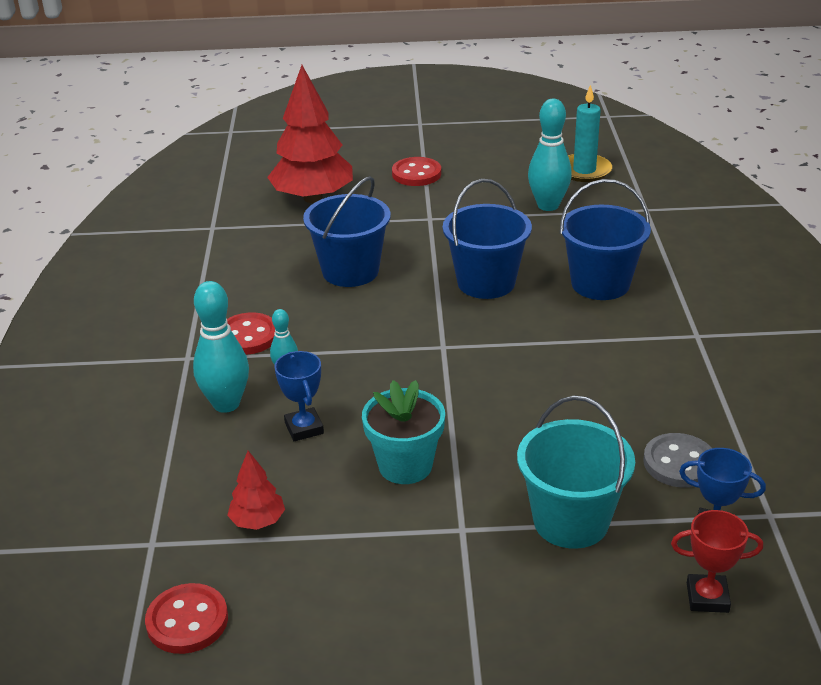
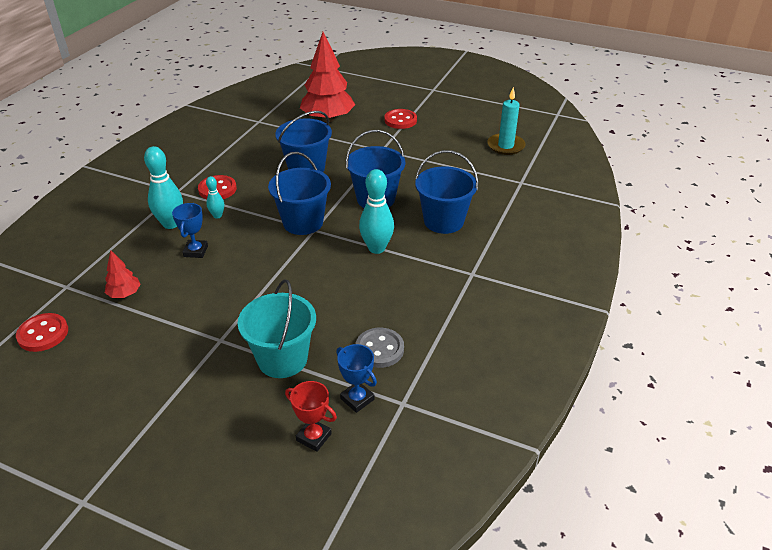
camera: 25 degrees right, 5 degrees up
(405, 466) = (226, 292): turquoise flower pot -> none
(418, 342) = (303, 222): none -> blue bucket
(548, 205) = (460, 162): turquoise bowling pin -> turquoise bowling pin (376, 248)

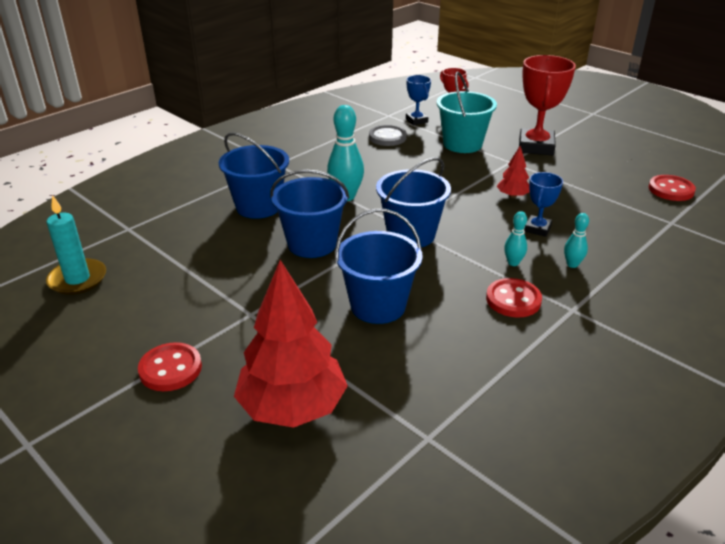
camera: 160 degrees left, 5 degrees down
(125, 294) = (605, 205): red tree -> red tree (512, 196)
(171, 224) = (572, 264): turquoise bowling pin -> turquoise bowling pin, size x0.53
(187, 378) = (536, 147): none -> red trophy

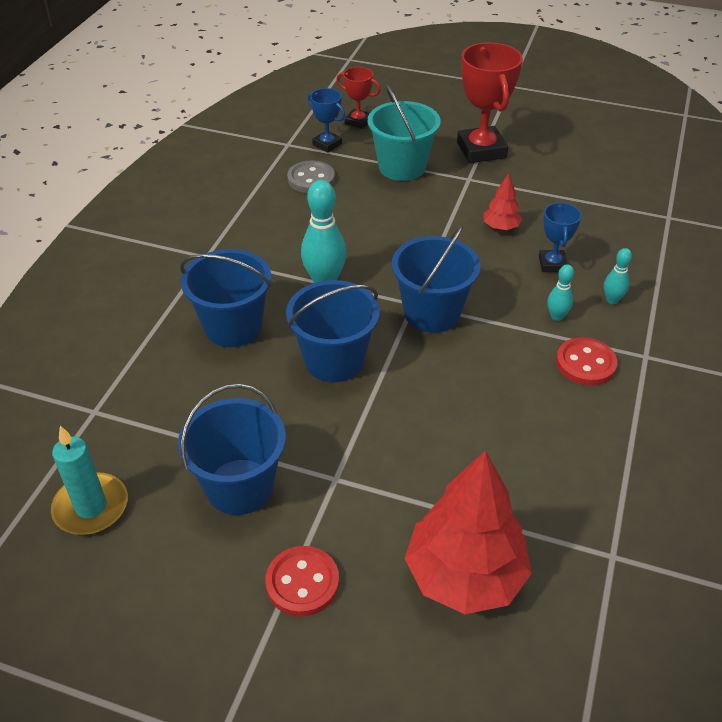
camera: 25 degrees left, 10 degrees up
(378, 306) = (461, 418): blue bucket -> blue bucket (240, 486)
(671, 190) = (644, 174): red button -> none

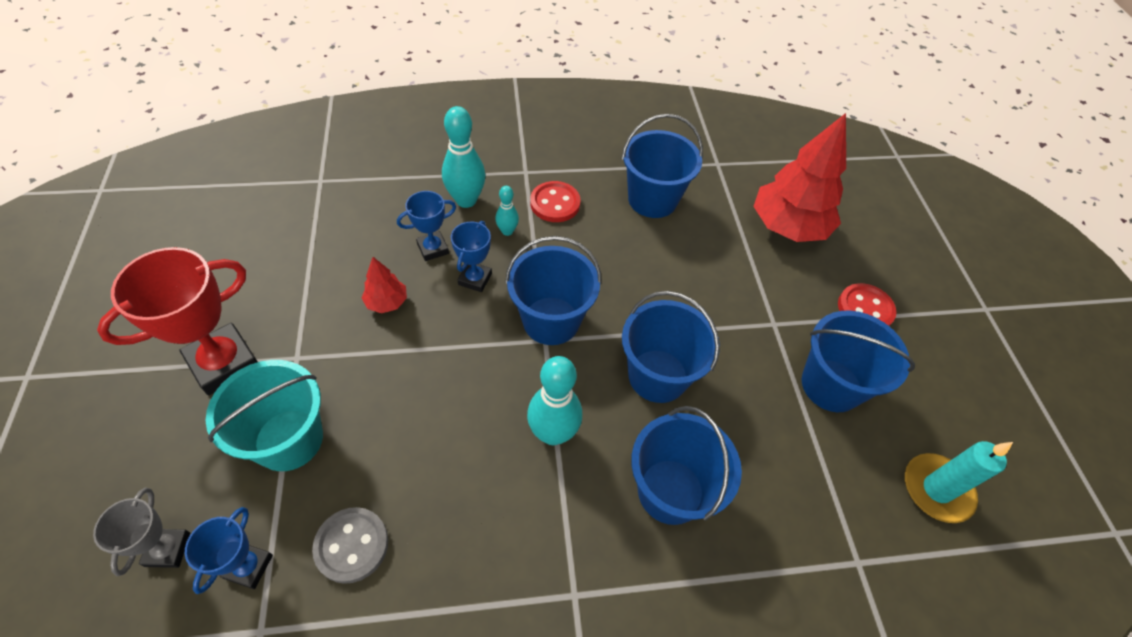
camera: 120 degrees left, 10 degrees up
(358, 121) = (167, 549): red trophy -> grey trophy
(503, 280) = (475, 279): none -> blue trophy
(564, 451) = (652, 199): none -> blue bucket
(612, 300) = (466, 200): turquoise bowling pin -> turquoise bowling pin, size x1.88

